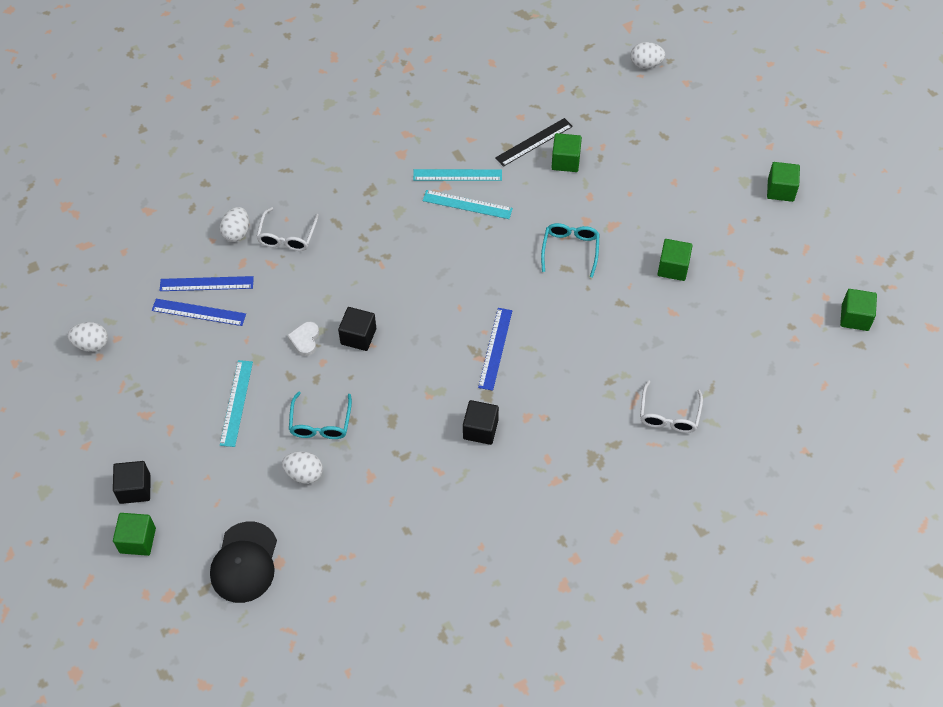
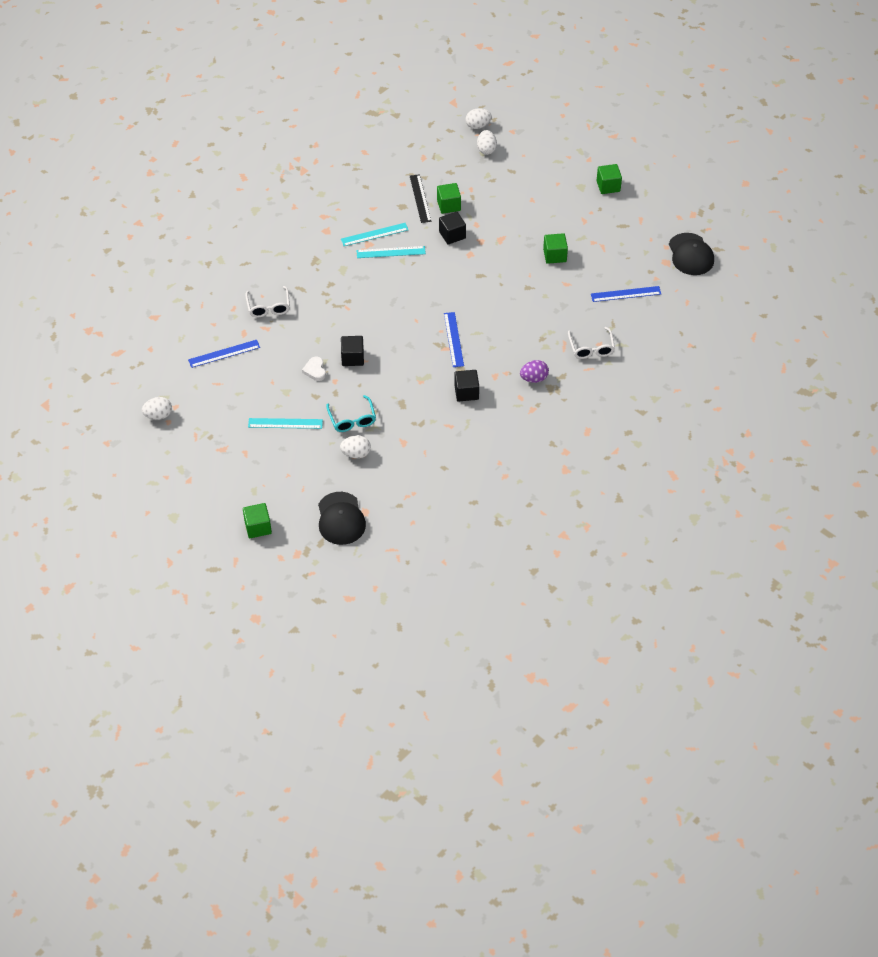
camera: 20 degrees left, 5 degrees down
(135, 489) = (239, 497): black cube -> black cube (452, 235)
(198, 312) = (228, 373): blue ruler -> blue ruler (625, 294)
(236, 403) = (285, 423): turquoise ruler -> turquoise ruler turned 75 degrees counterclockwise
(237, 232) = (229, 314): white egg -> white egg (486, 149)
(534, 142) = (420, 198): black ruler -> black ruler turned 45 degrees counterclockwise
(570, 250) = (478, 263): turquoise glasses -> none
(576, 436) = (534, 378): none -> purple egg
(855, 317) = (691, 254): green cube -> black cap

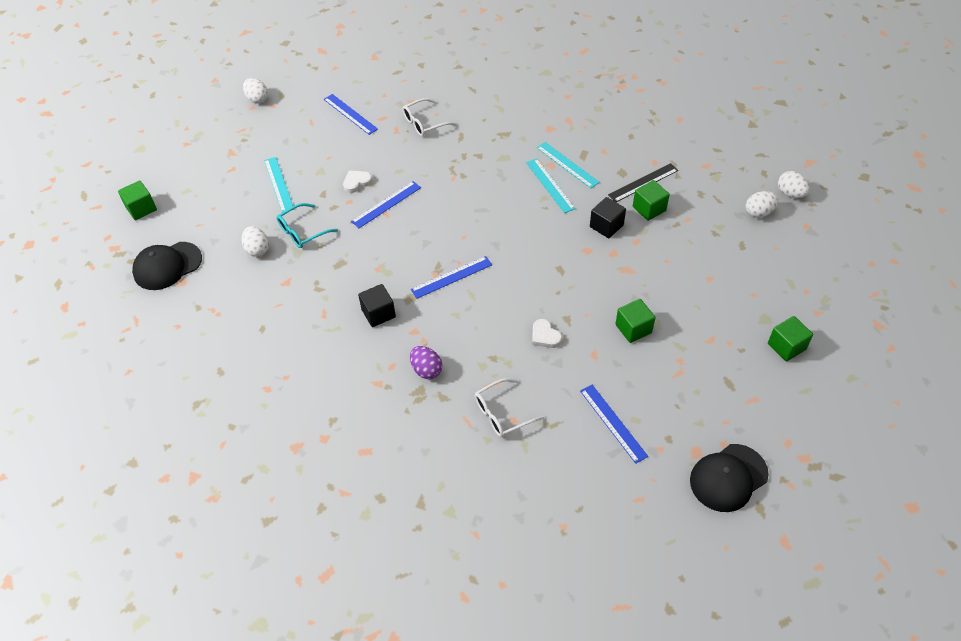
camera: 70 degrees right, 0 degrees up
(352, 358) = (386, 204): black cube -> blue ruler
(537, 304) = (545, 336): none -> white heart

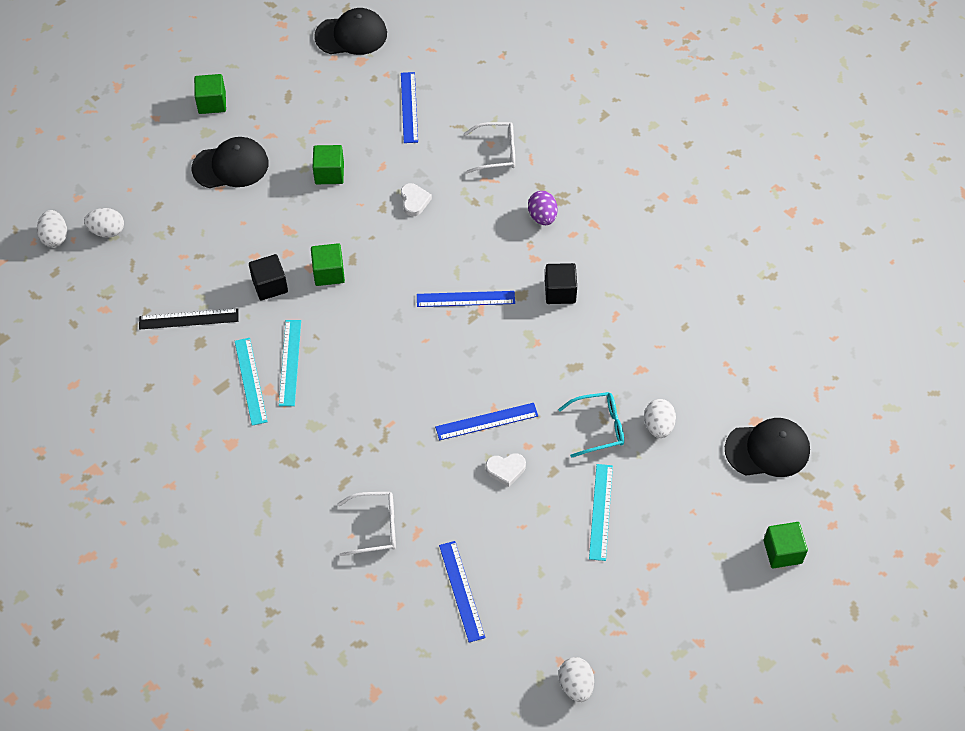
camera: 155 degrees left, 5 degrees up
(649, 209) = (210, 285): green cube -> green cube (329, 273)
(718, 299) = (230, 166): none -> black cap

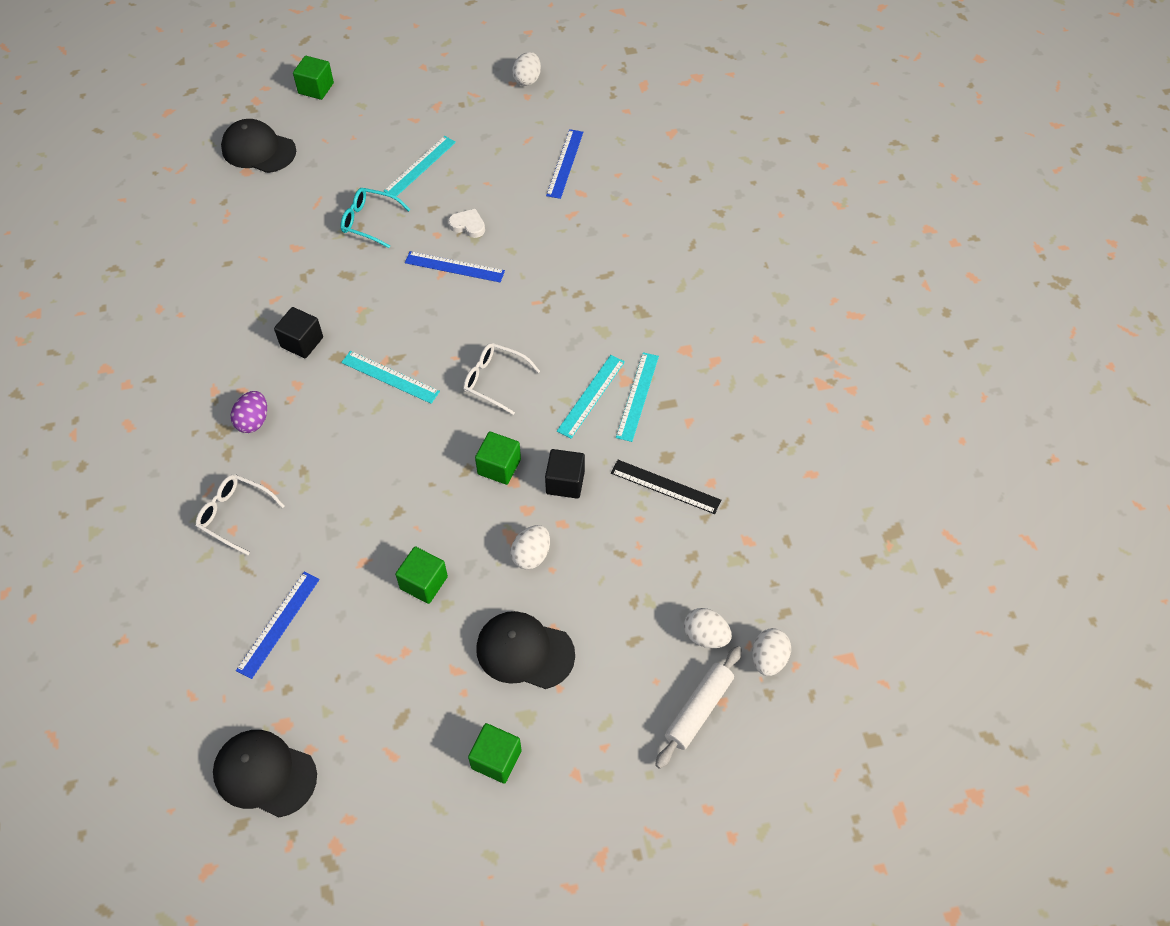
camera: 150 degrees left, 0 degrees up
(91, 186) = (698, 709): none -> white rolling pin
(375, 527) = (601, 232): white glasses -> white glasses (494, 380)
(414, 201) = (360, 502): white heart -> none
(465, 299) = (390, 377): blue ruler -> turquoise ruler
(658, 426) = (322, 201): white egg -> white egg (531, 555)

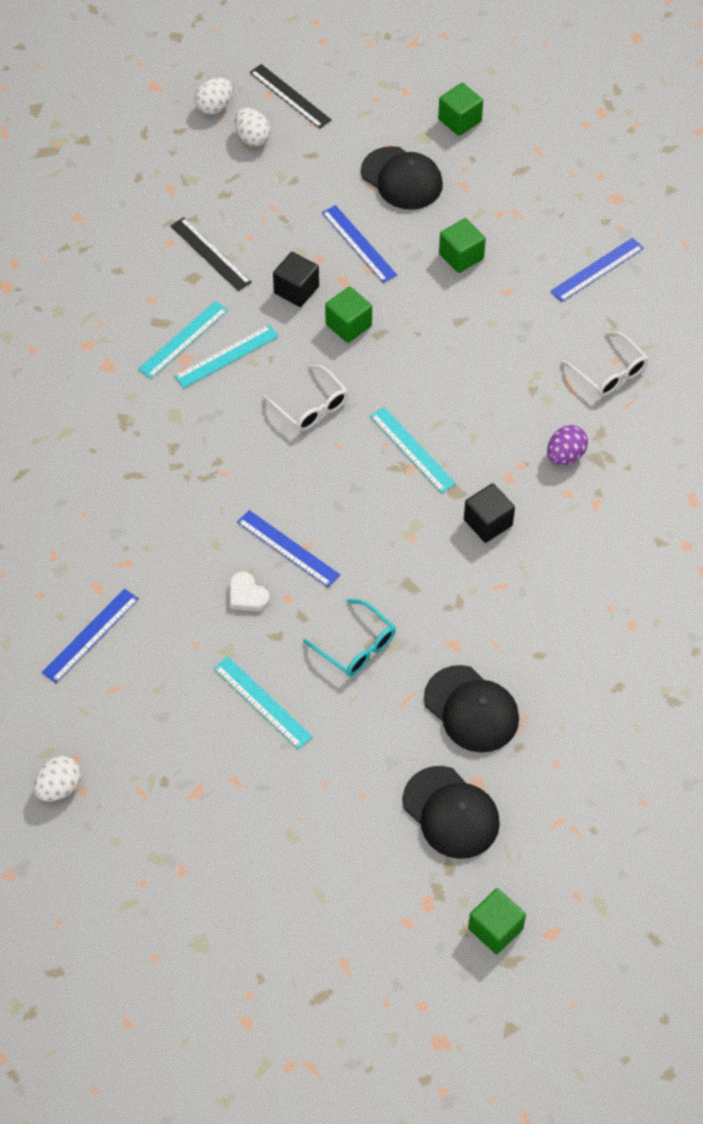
camera: 155 degrees left, 0 degrees up
(265, 774) = (640, 172): black cap -> black cap (471, 709)
(316, 88) = (340, 891): green cube -> green cube (495, 928)
(420, 166) = (262, 702): turquoise ruler -> turquoise ruler turned 75 degrees clockwise
(531, 555) = (359, 244): white egg -> blue ruler
(698, 709) = (290, 96): white rolling pin -> black ruler

